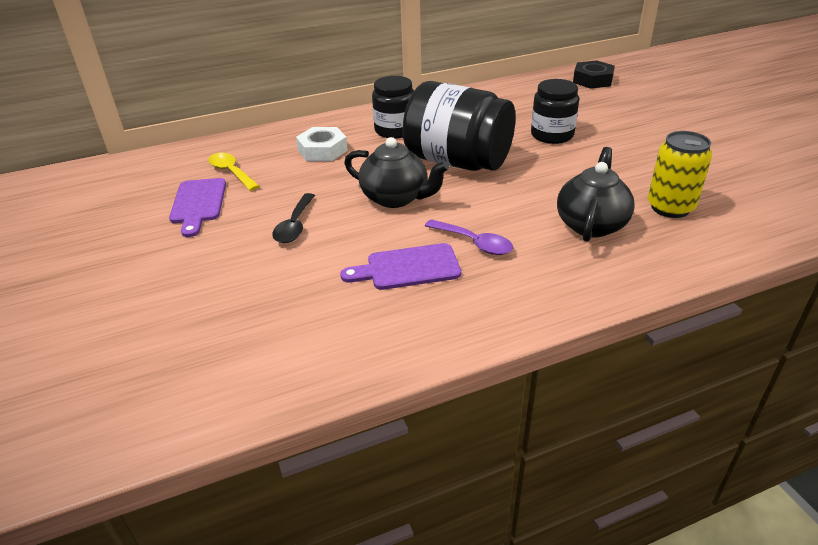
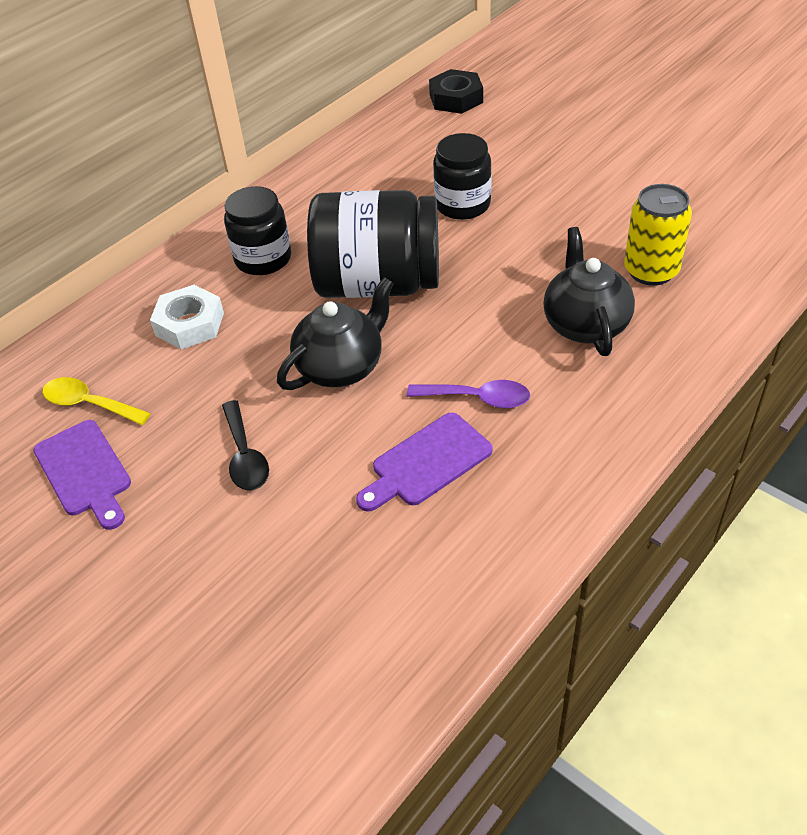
camera: 25 degrees left, 10 degrees up
(396, 198) = (341, 367): black teapot -> black teapot turned 45 degrees counterclockwise

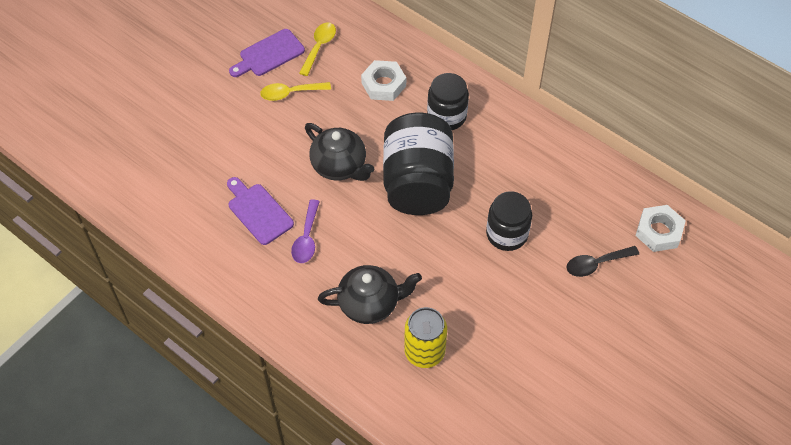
camera: 85 degrees right, 10 degrees up
(181, 436) = (290, 93): none -> yellow spoon
(245, 456) = (272, 124): black spoon -> black spoon (596, 264)
(456, 98) = (658, 231): black nut -> white nut

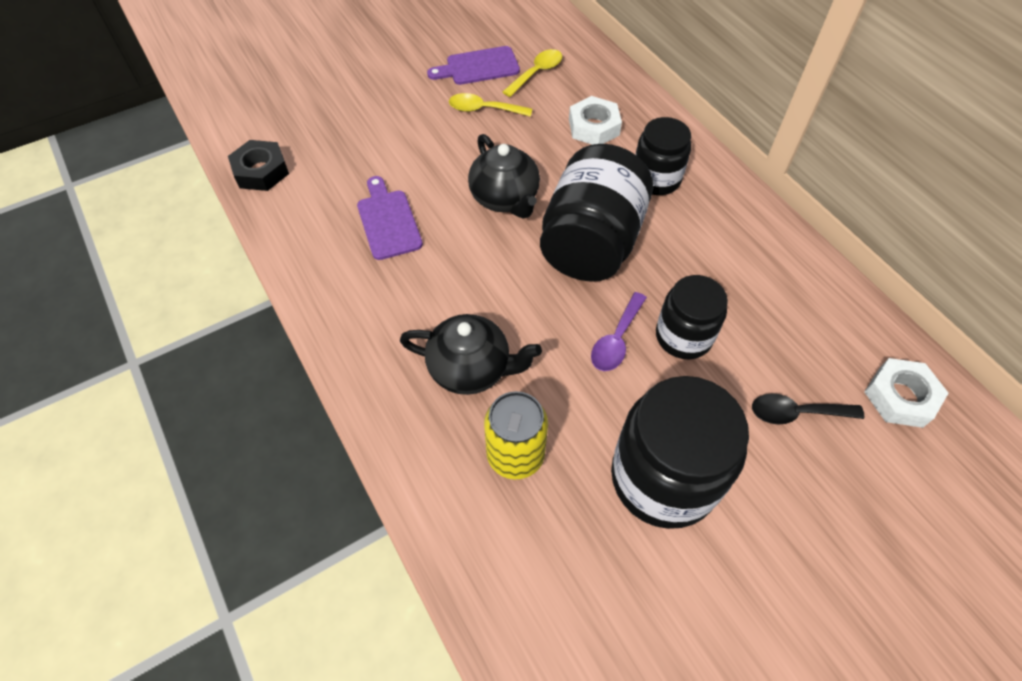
camera: 20 degrees right, 0 degrees up
(135, 200) = (261, 171): none -> black nut
(306, 238) = (429, 267): purple spoon -> purple spoon (616, 340)
(525, 334) = (664, 478): none -> black jar

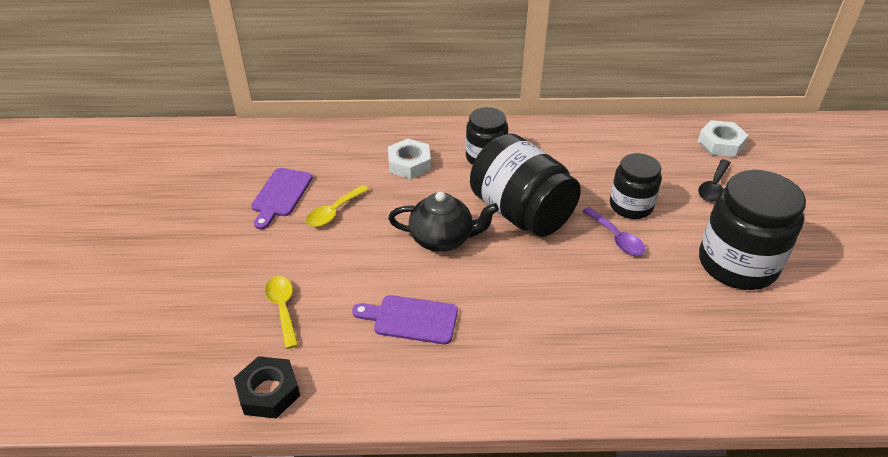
camera: 60 degrees left, 15 degrees down
(471, 368) = (599, 325): black teapot -> none
(515, 455) = (689, 331): yellow can -> none
(536, 73) = (322, 167): yellow spoon -> yellow spoon (283, 308)

